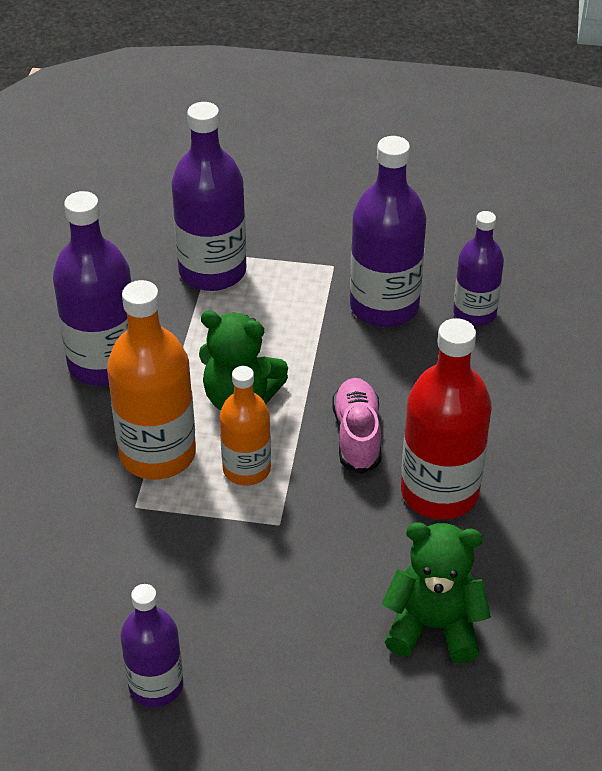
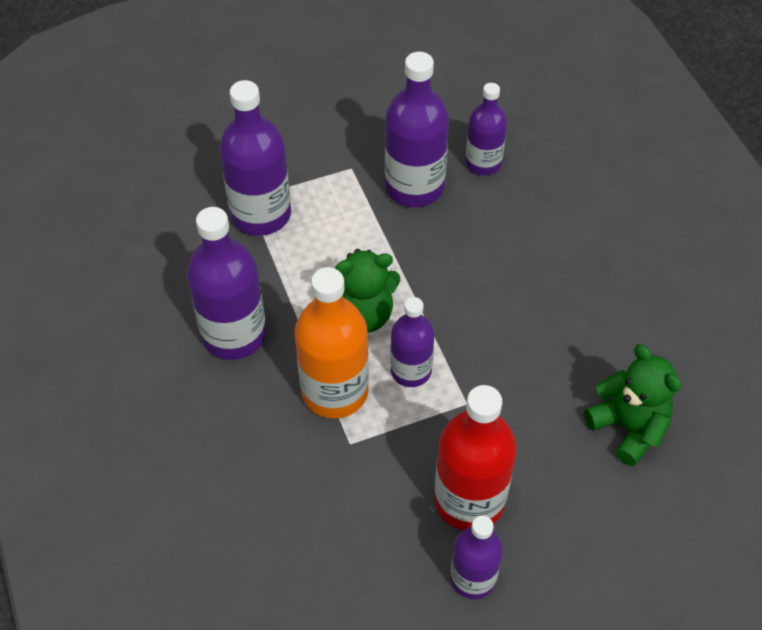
camera: 30 degrees left, 10 degrees up
(246, 469) = (411, 371): orange bottle -> purple bottle
(357, 435) = (471, 303): pink shoe -> none
(433, 626) = (628, 427): green teddy bear -> green teddy bear turned 75 degrees clockwise
(439, 492) = (560, 321): red bottle -> red bottle (469, 500)

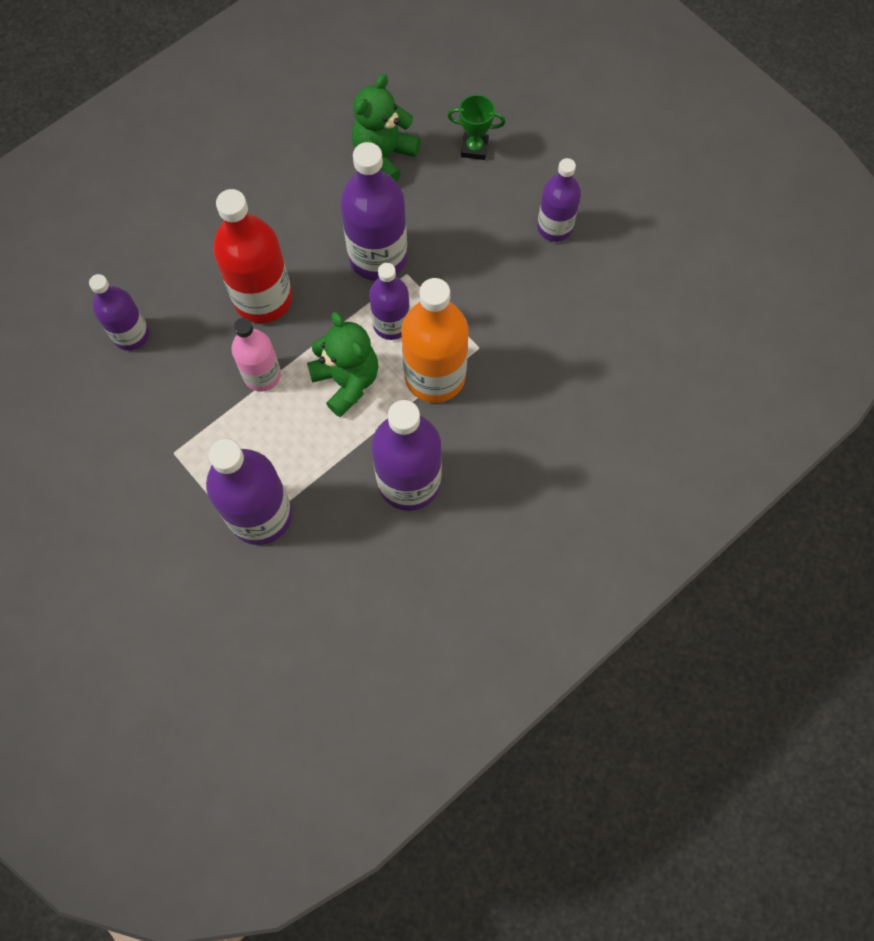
camera: 110 degrees left, 15 degrees up
(399, 249) = (262, 375): none -> pink bottle
(414, 187) = (181, 386): purple bottle -> purple bottle (378, 257)
(469, 500) = (493, 247): red bottle -> red bottle (263, 298)
(614, 527) = (474, 148): none -> green trophy

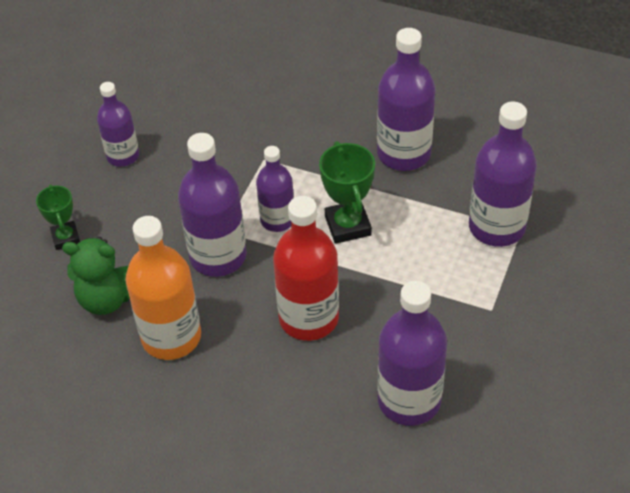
camera: 115 degrees left, 20 degrees down
(131, 335) = (409, 400): purple bottle -> purple bottle, size x1.61
(262, 375) = (381, 283): pink bottle -> none
(347, 381) = (348, 225): green teddy bear -> green trophy
(435, 376) = (306, 174): orange bottle -> orange bottle (171, 337)

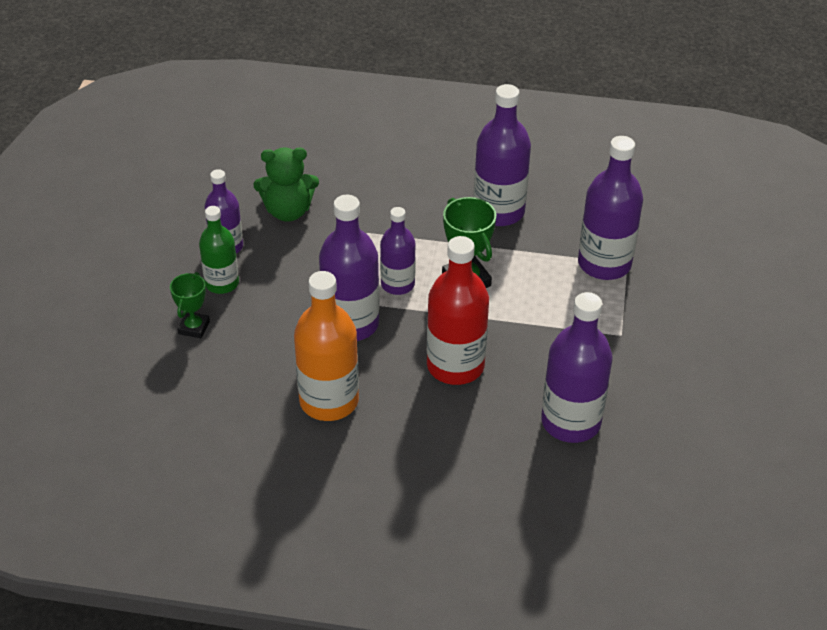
camera: 15 degrees left, 5 degrees down
(65, 238) = (194, 327): green trophy -> green trophy turned 45 degrees clockwise
(106, 194) = (222, 283): none -> green bottle
(107, 298) = (254, 376): green teddy bear -> green teddy bear (288, 211)

